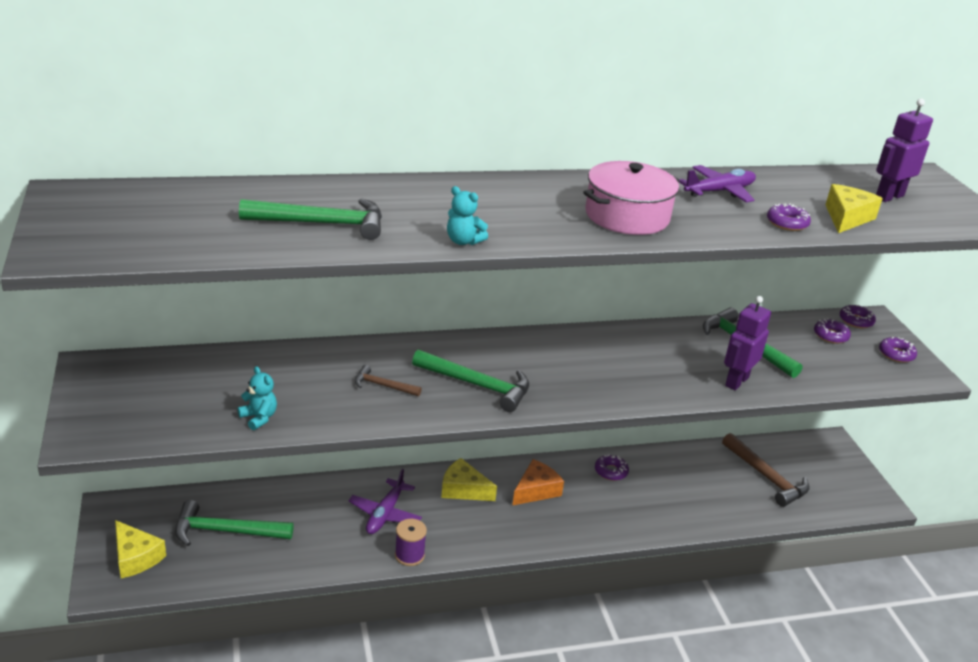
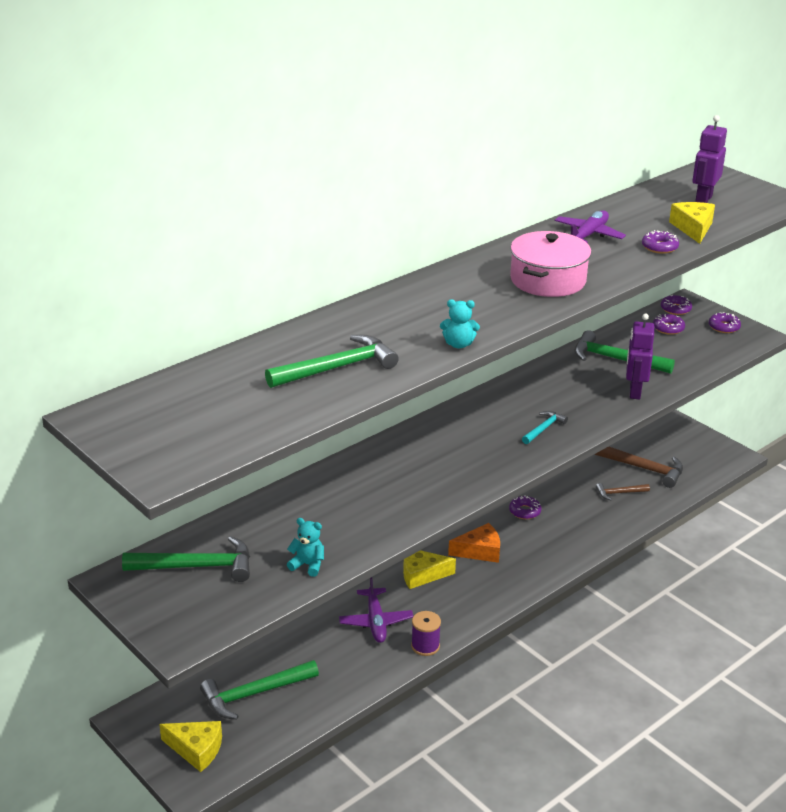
camera: 25 degrees left, 0 degrees up
(383, 385) = (378, 498): brown hammer -> brown hammer (619, 493)
(477, 385) = (451, 469): green hammer -> green hammer (197, 567)
(536, 490) = (479, 551): orange cheese -> orange cheese turned 60 degrees clockwise
(606, 382) = (544, 428): none -> turquoise hammer

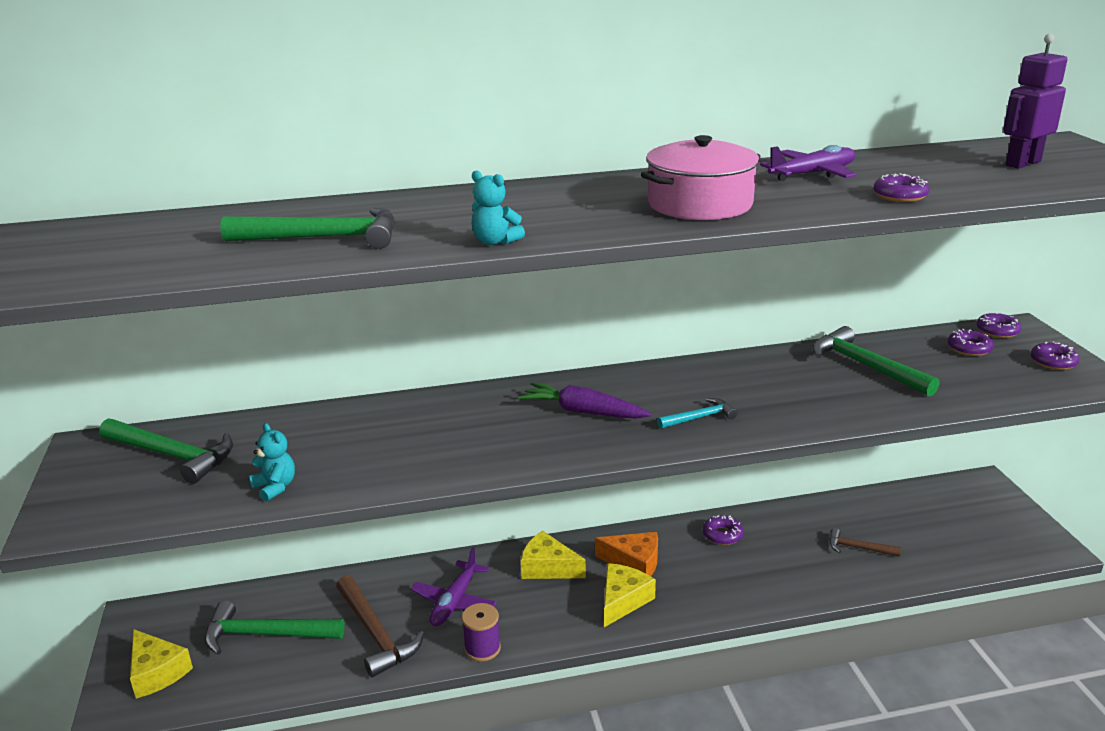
camera: 30 degrees right, 5 degrees down
(463, 445) = (583, 412): none -> purple carrot
(634, 391) = (859, 405): purple robot -> none
(642, 468) = (910, 528): brown hammer -> brown hammer (375, 634)
(693, 228) = (974, 186): yellow cheese -> yellow cheese (623, 600)

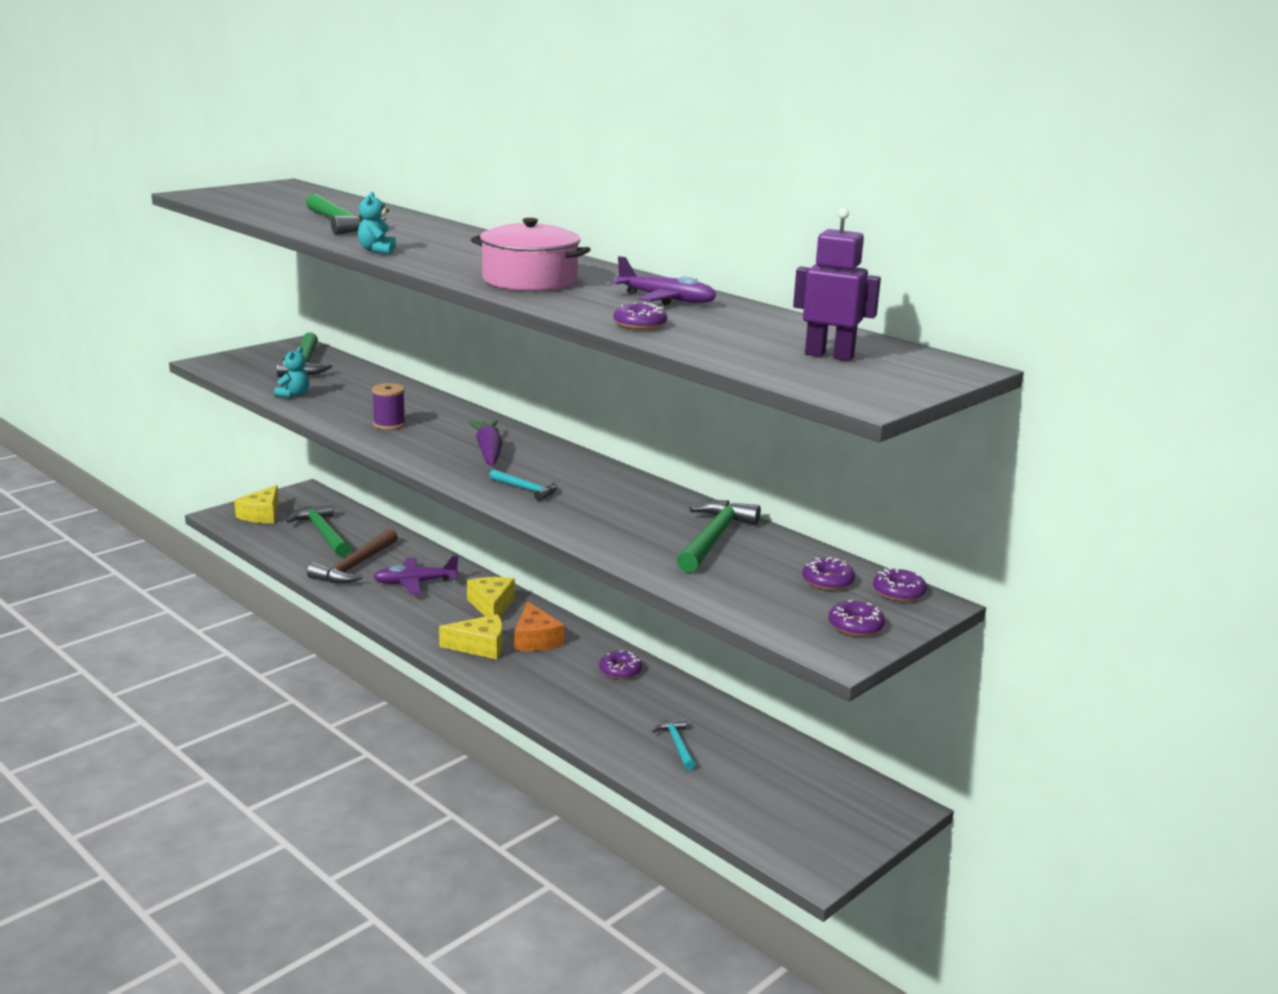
camera: 55 degrees right, 5 degrees down
(482, 648) = (372, 607): purple spool -> purple spool (389, 424)
(858, 548) = (677, 744): brown hammer -> turquoise hammer

